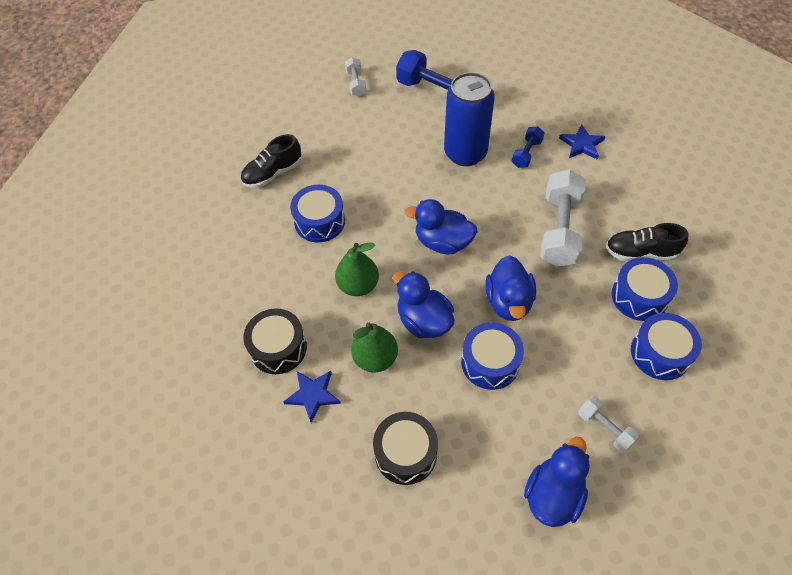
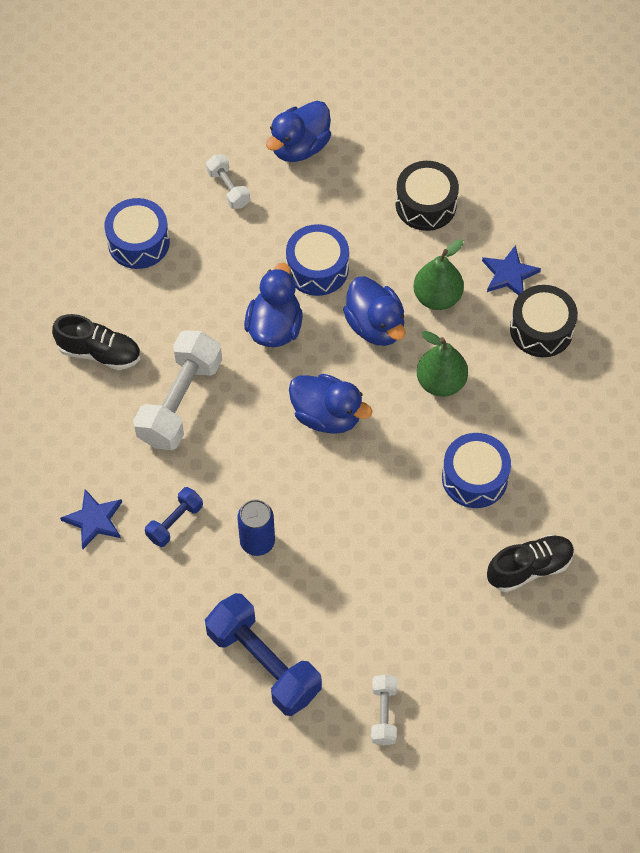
camera: 170 degrees left, 5 degrees up
(465, 153) = (257, 542): blue can -> blue can, size x0.58
(639, 296) = (128, 303): blue drum -> none

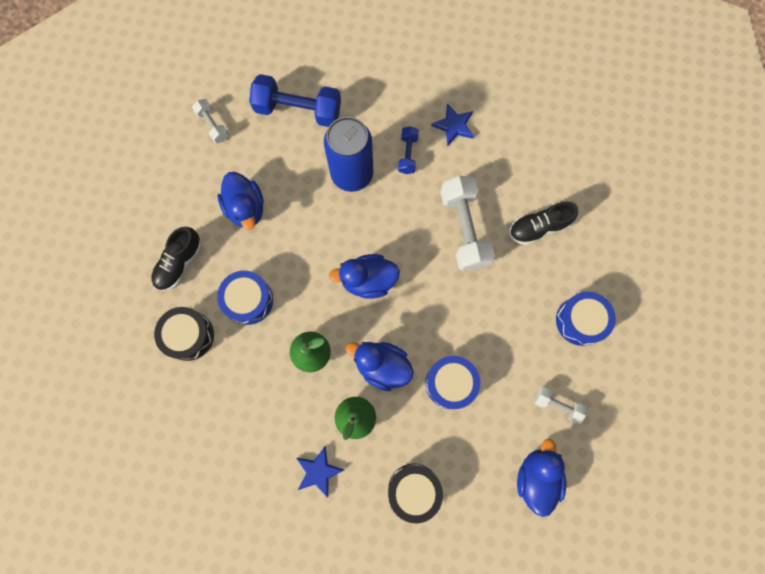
camera: 145 degrees right, 15 degrees up
(257, 542) = (352, 174): blue can -> blue can, size x1.74
(274, 327) = (445, 319): blue duck -> blue duck (246, 208)
(541, 329) = (270, 441): black drum -> black drum (189, 335)

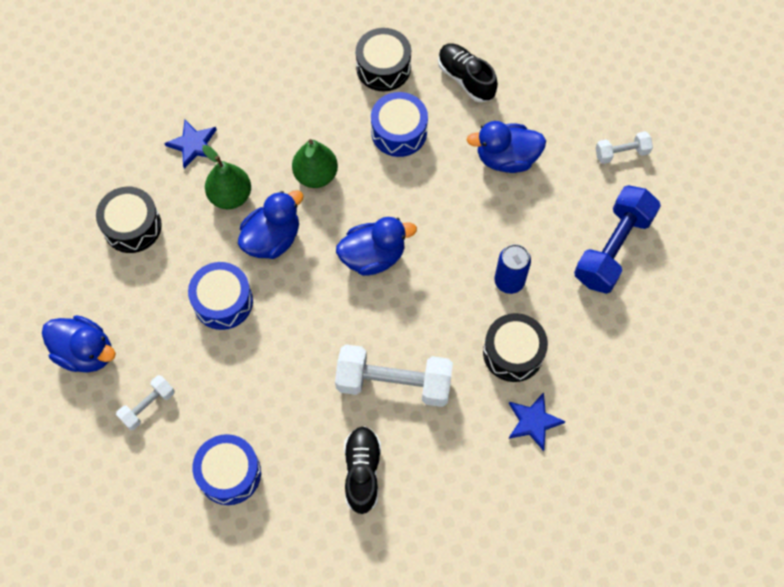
camera: 110 degrees right, 10 degrees down
(352, 174) = (509, 281): blue can -> blue can, size x0.58
(368, 280) = (373, 256): blue duck -> blue duck turned 60 degrees clockwise
(408, 154) = (513, 353): blue dumbbell -> black drum

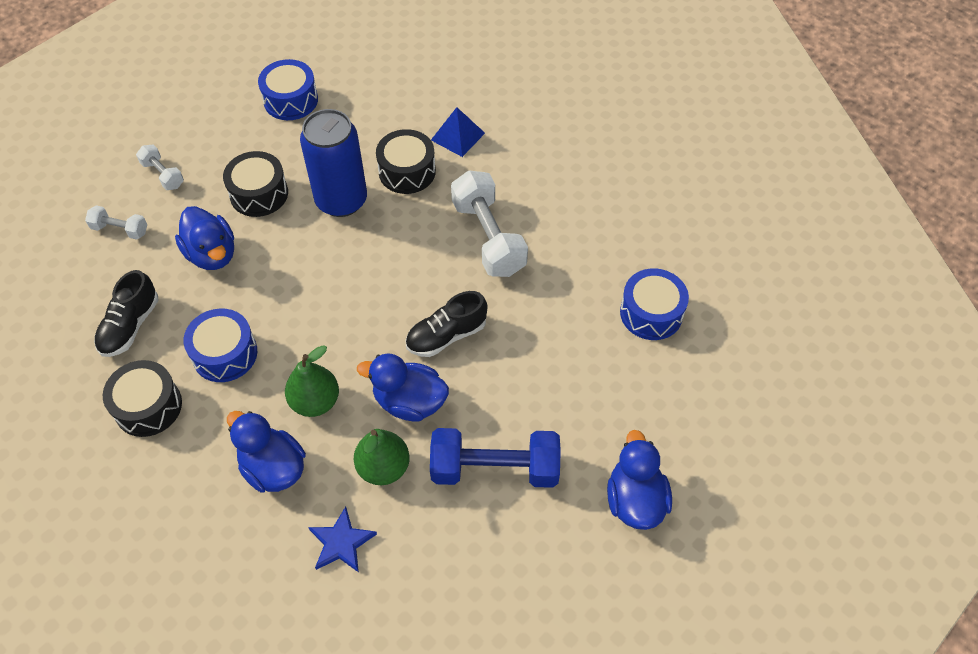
camera: 120 degrees left, 10 degrees down
(132, 226) = (475, 544): black drum -> black drum (259, 194)
(148, 406) = (643, 411): white dumbbell -> white dumbbell (120, 229)
(223, 301) = (502, 408): blue drum -> blue drum (291, 100)
(362, 472) = (578, 223): black shoe -> black shoe (446, 336)
(373, 256) = (377, 309): blue duck -> blue duck (273, 468)
(509, 281) = (341, 200): blue can -> blue can, size x1.74
(533, 422) = (457, 136): blue star -> blue pyramid
(613, 248) = (267, 145): blue dumbbell -> blue dumbbell (495, 468)

